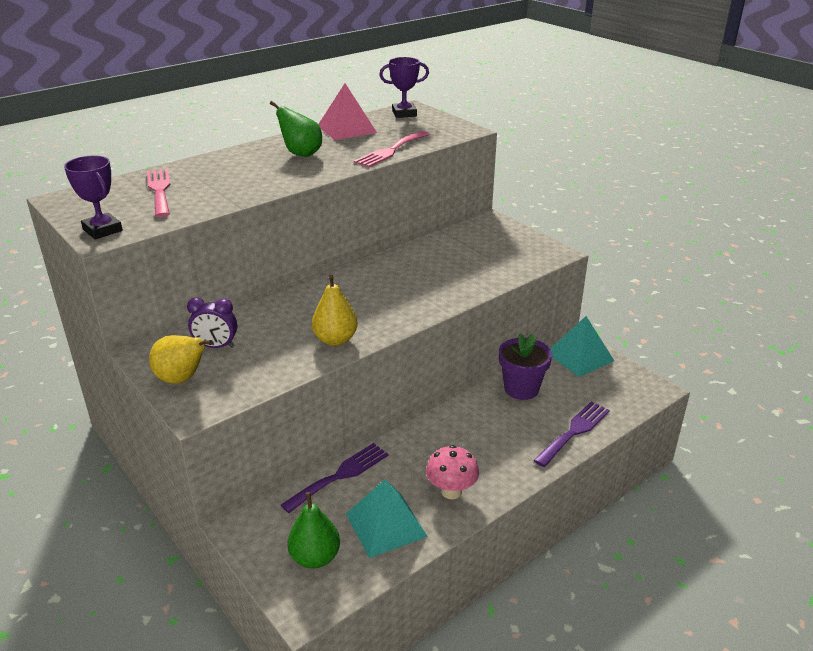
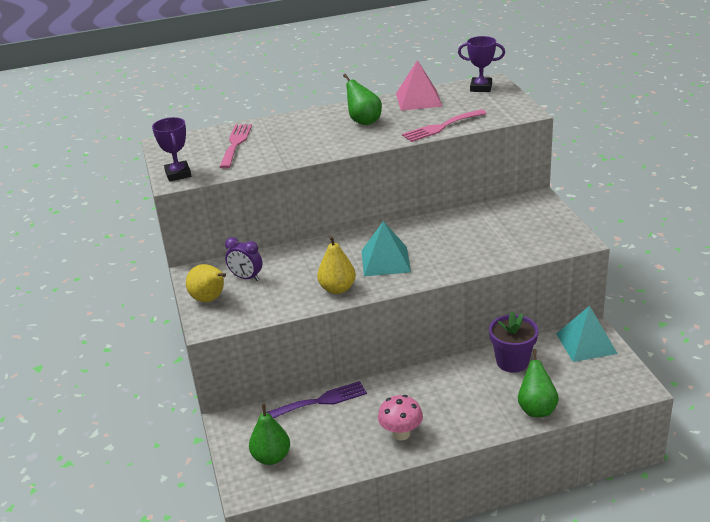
camera: 25 degrees right, 0 degrees up
(385, 525) = (335, 446): turquoise pyramid -> turquoise pyramid (385, 261)
(574, 431) = (536, 409): purple fork -> green pear

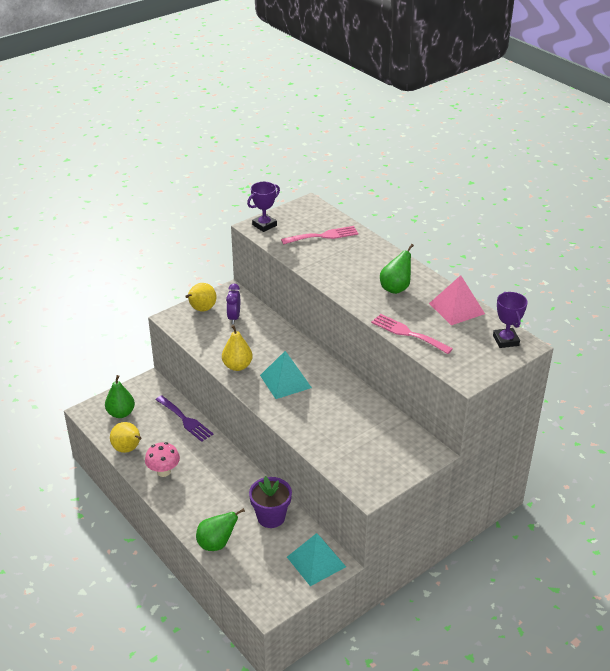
camera: 65 degrees right, 5 degrees up
(343, 460) = (128, 449): none -> yellow pear

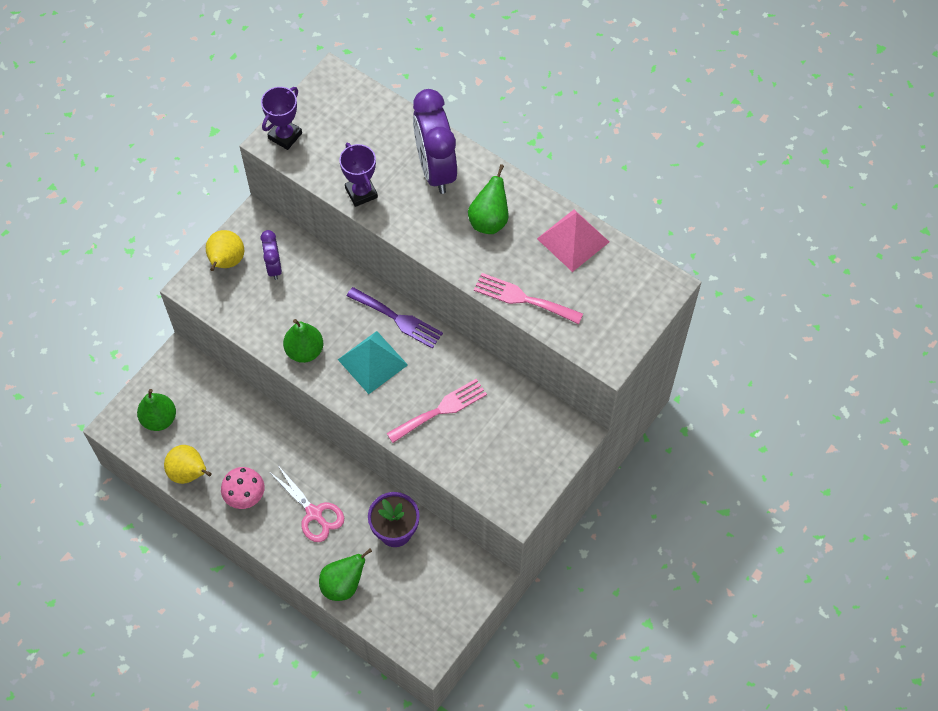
camera: 15 degrees left, 25 degrees up
(185, 420) = (245, 410): purple fork -> purple fork (398, 319)
(211, 493) = (314, 513): none -> pink scissors
(237, 366) = (304, 351): yellow pear -> green pear
(316, 561) = (464, 580): turquoise pyramid -> none
(323, 236) = (370, 140): pink fork -> pink fork (441, 410)
(365, 257) = (435, 169): none -> purple clock
(505, 340) = (643, 283): purple trophy -> purple trophy (361, 193)

